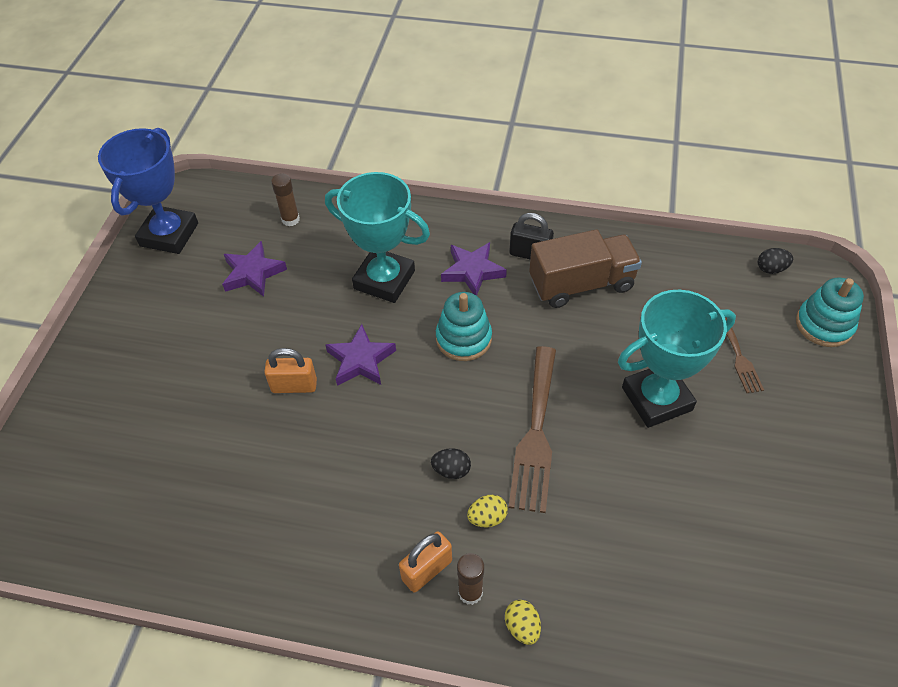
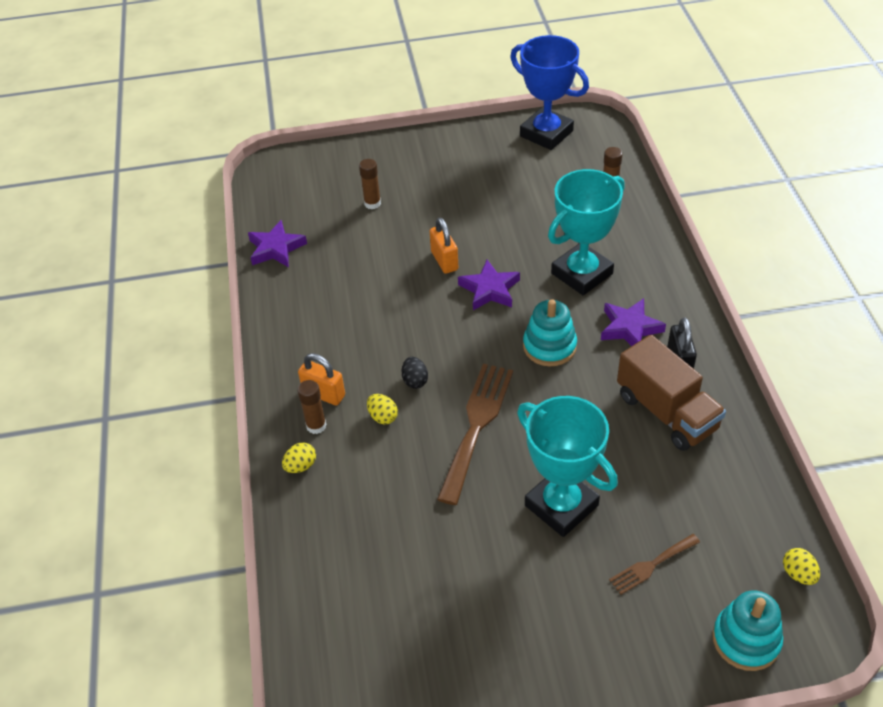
camera: 70 degrees right, 5 degrees down
(154, 426) = (372, 203): none -> brown glue stick
(169, 234) = (546, 133): blue trophy -> blue trophy turned 45 degrees clockwise
(253, 273) = (538, 194): purple star -> purple star (276, 248)
(384, 280) = (582, 273): turquoise trophy -> turquoise trophy turned 45 degrees clockwise
(535, 434) = (476, 425): brown fork -> brown fork turned 120 degrees clockwise
(771, 269) = (798, 574): black egg -> yellow egg

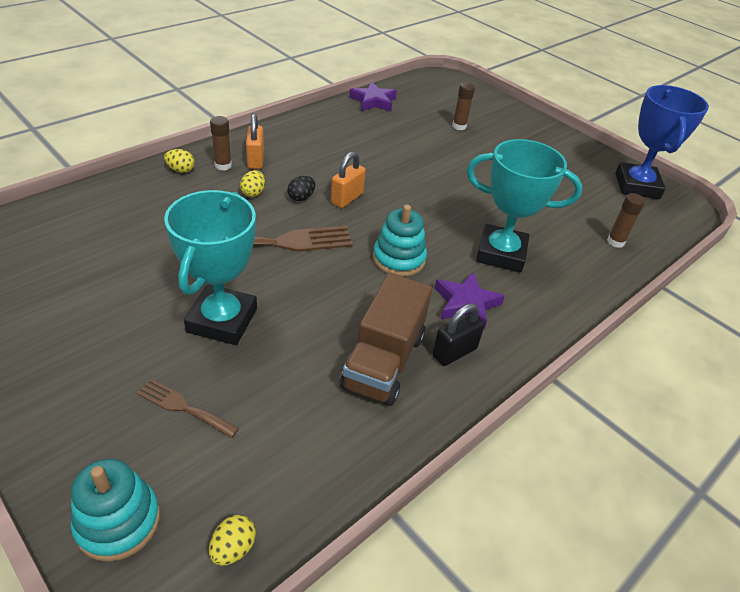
camera: 50 degrees right, 5 degrees down
(444, 261) = (437, 175): orange padlock -> orange padlock (347, 198)
(490, 289) = (430, 207): purple star -> none

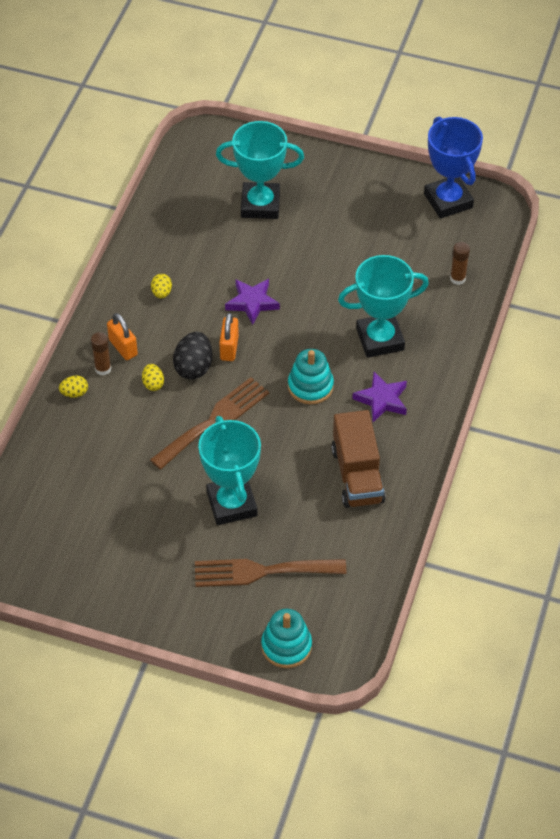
camera: 25 degrees left, 10 degrees up
(183, 407) = (262, 571): brown fork -> brown fork, size x1.89
(233, 548) = (356, 625): yellow egg -> yellow egg (161, 293)
(301, 197) = (194, 367): black egg -> black egg, size x1.78
(373, 101) = (161, 212): purple star -> purple star (252, 303)
(454, 352) = (397, 443): black padlock -> none
(459, 126) = (260, 205): brown glue stick -> turquoise trophy

